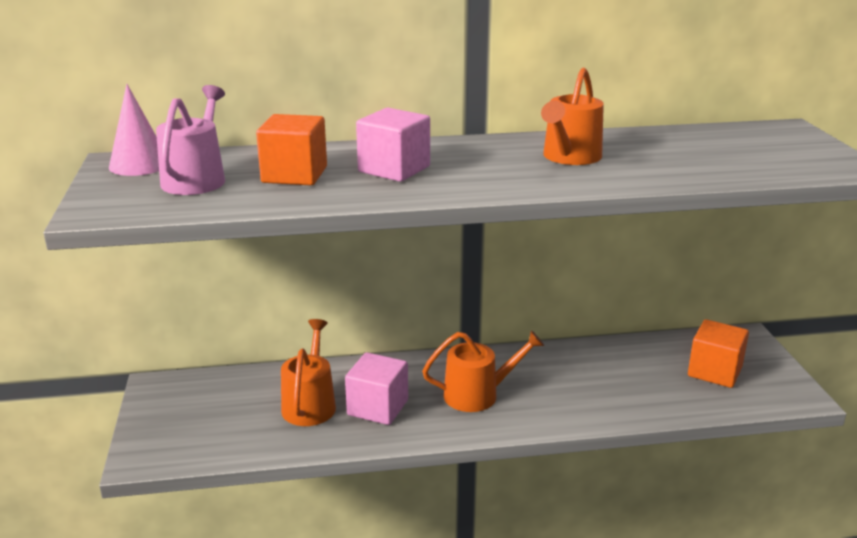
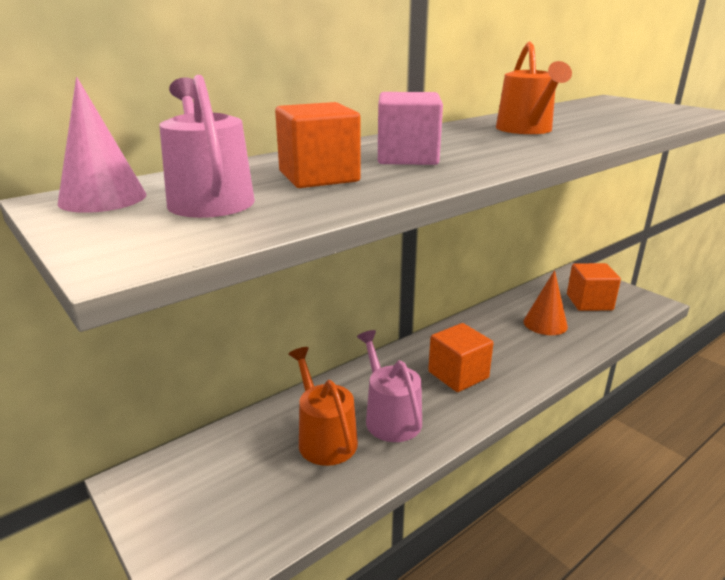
camera: 30 degrees left, 0 degrees up
(378, 407) = (390, 417): pink cube -> pink watering can
(477, 395) = (458, 375): orange watering can -> orange cube
(629, 377) = (545, 324): none -> orange cone

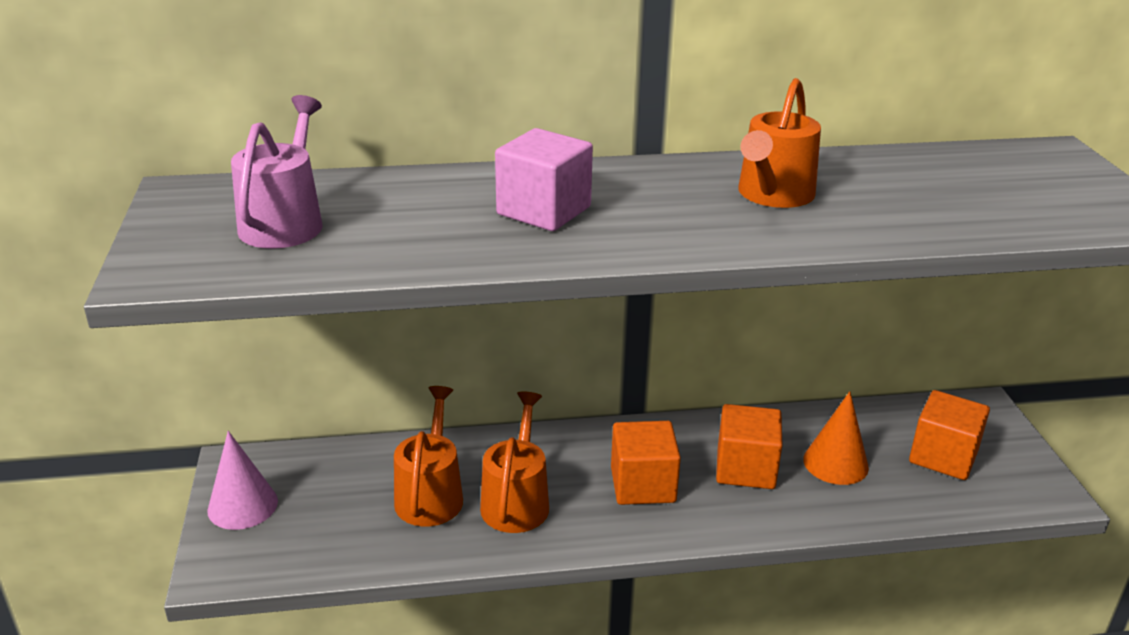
camera: 30 degrees right, 5 degrees up
(103, 198) = (210, 198): pink cone -> pink cone (242, 505)
(319, 177) = (413, 218): orange cube -> orange cube (745, 468)
(390, 417) = (516, 501): pink watering can -> orange watering can

